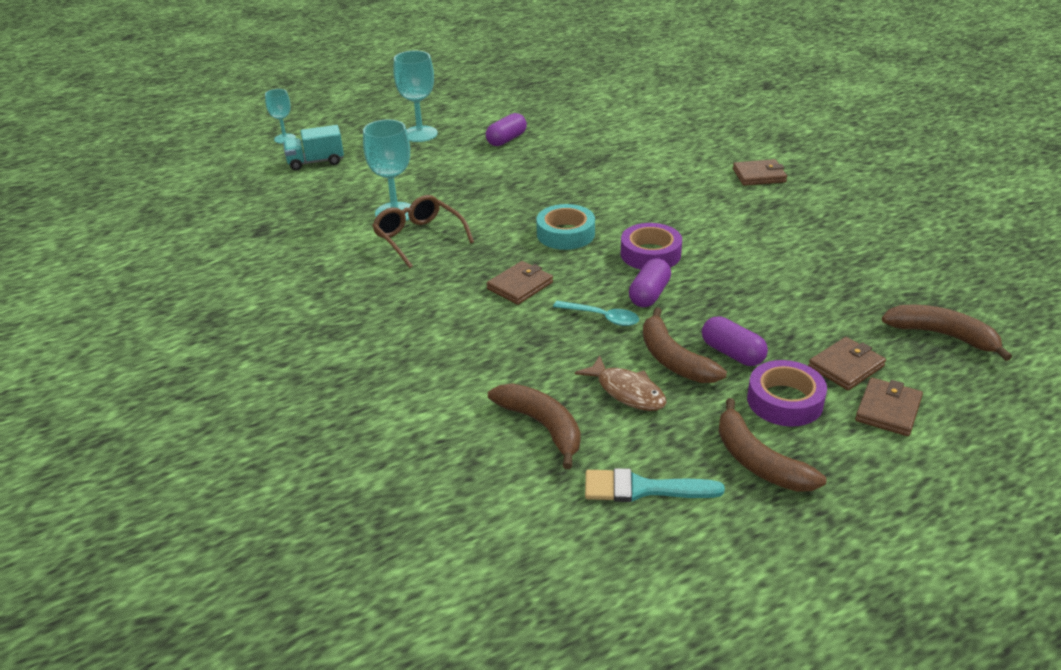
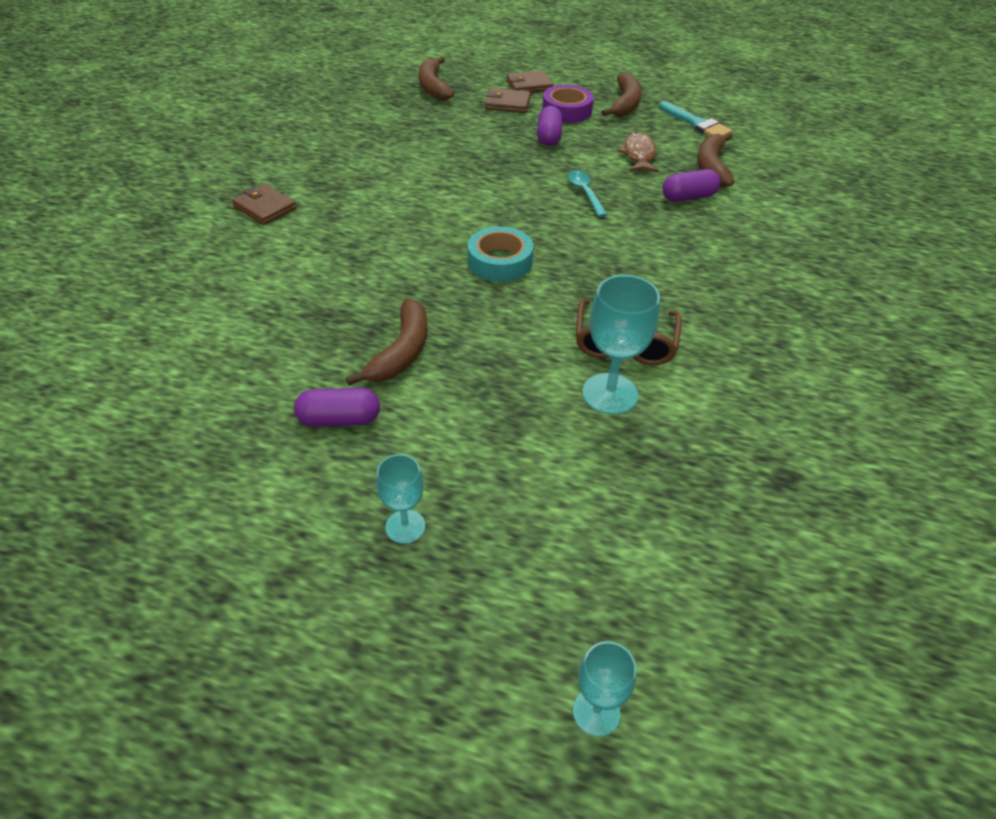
camera: 135 degrees left, 10 degrees up
(316, 162) = (607, 581): turquoise truck -> none
(420, 134) = (405, 526): turquoise goblet -> turquoise goblet, size x0.61
(520, 286) = (604, 244): brown wallet -> none
(649, 294) = (530, 186): purple capsule -> purple capsule (688, 197)
(650, 254) = (474, 207): purple tape -> none
(673, 359) = (585, 152): brown banana -> brown banana (401, 352)

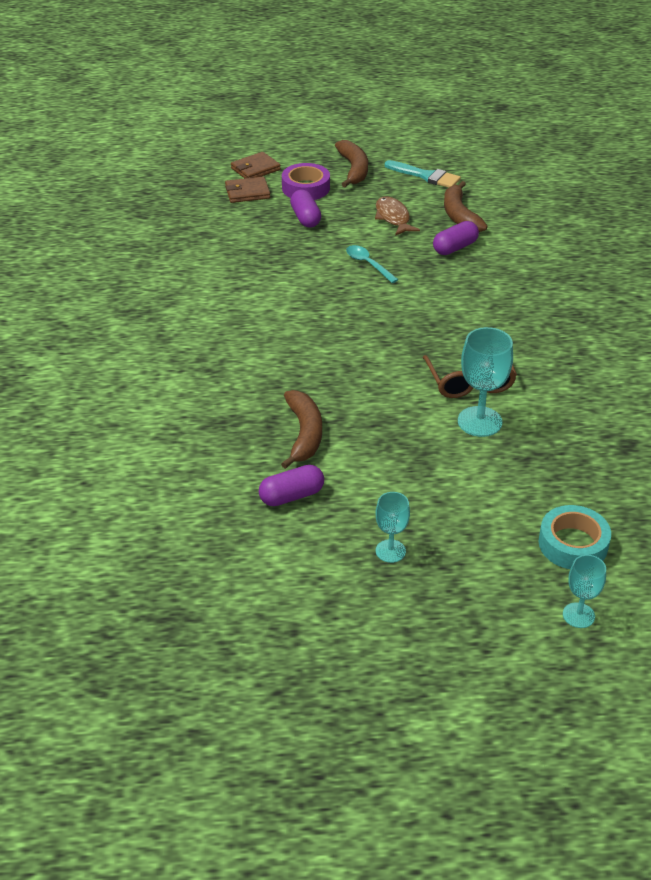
camera: 20 degrees left, 5 degrees down
(265, 207) = (96, 345): brown wallet -> none
(433, 87) = (165, 190): brown banana -> none
(500, 261) = (334, 342): turquoise tape -> turquoise tape (573, 544)

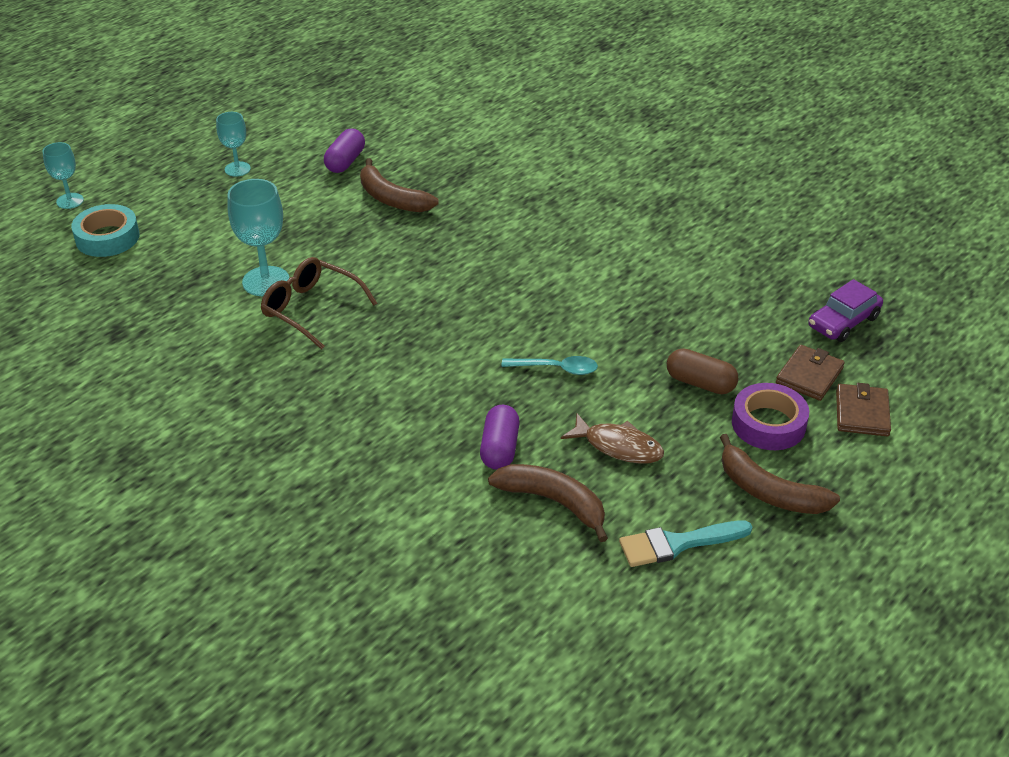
camera: 135 degrees right, 0 degrees up
(181, 201) = (843, 322): none -> purple car
(305, 218) = (700, 383): purple capsule -> brown capsule

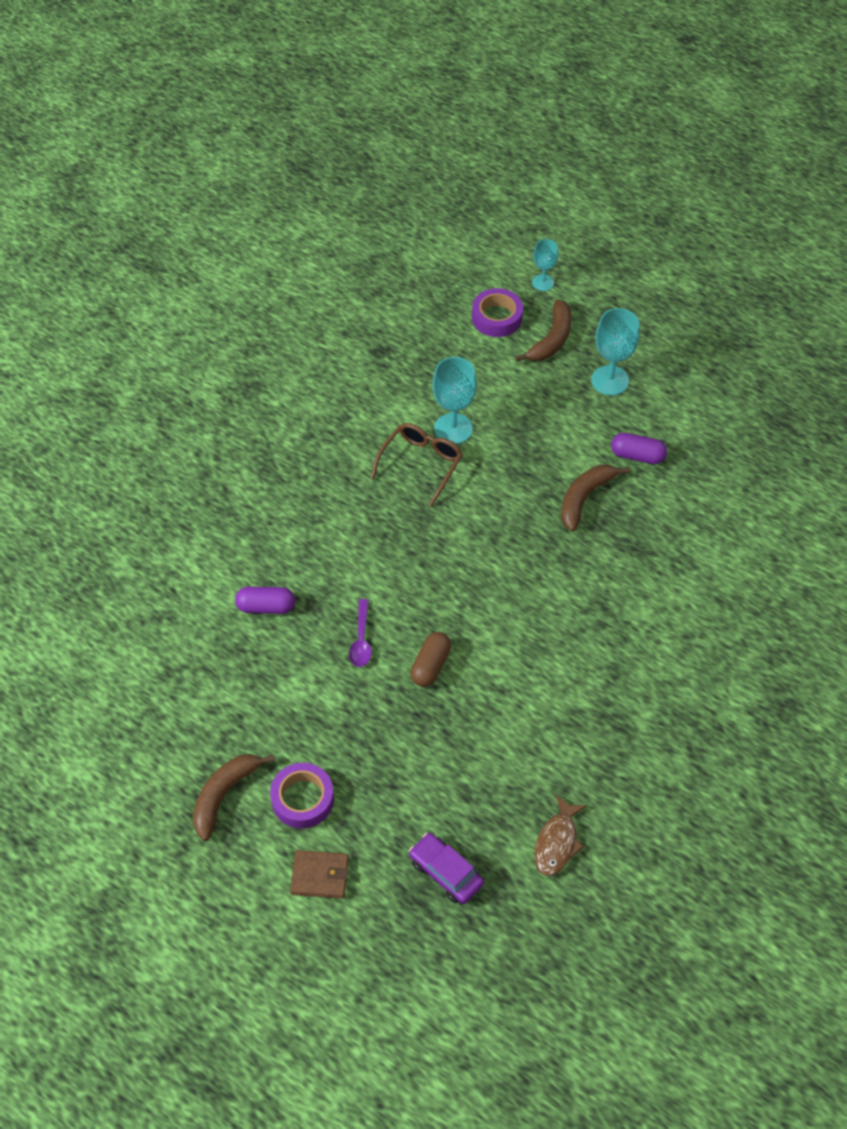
camera: 85 degrees right, 15 degrees up
(107, 238) = (497, 317): turquoise tape -> purple tape
(237, 169) = (610, 380): turquoise goblet -> turquoise goblet, size x1.64
(553, 502) = (211, 646): brown banana -> brown banana (551, 339)
(556, 369) = (361, 640): turquoise spoon -> purple spoon
(618, 446) = (271, 687): brown fish -> brown fish (557, 842)
(677, 544) = (169, 728): turquoise brush -> none
(700, 383) = (350, 748): brown capsule -> brown capsule (430, 665)
(809, 376) = (366, 836): brown wallet -> none

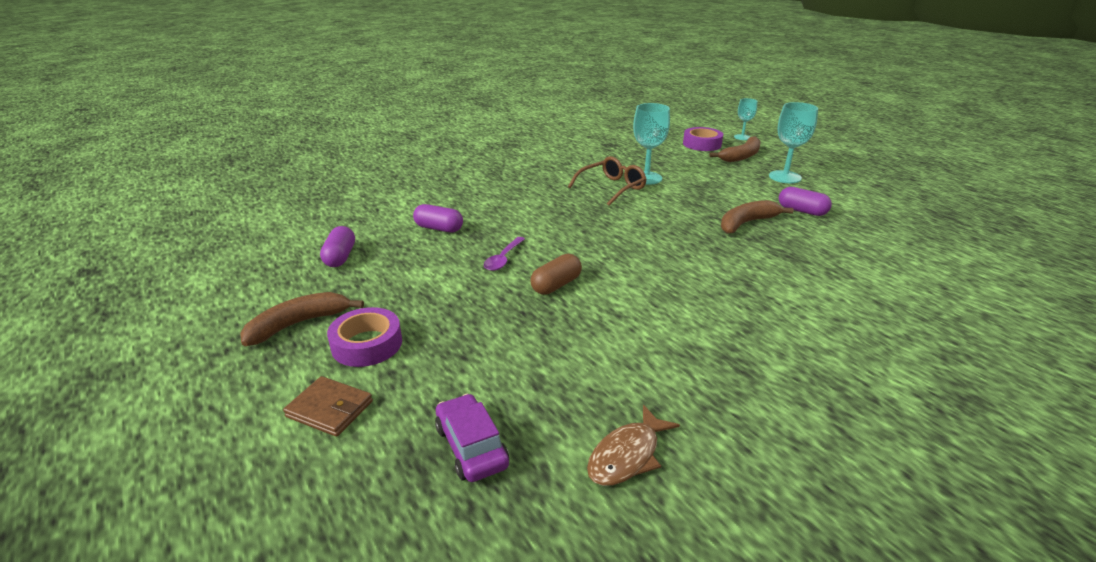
camera: 20 degrees right, 25 degrees down
(193, 689) = (340, 257): none -> purple capsule

